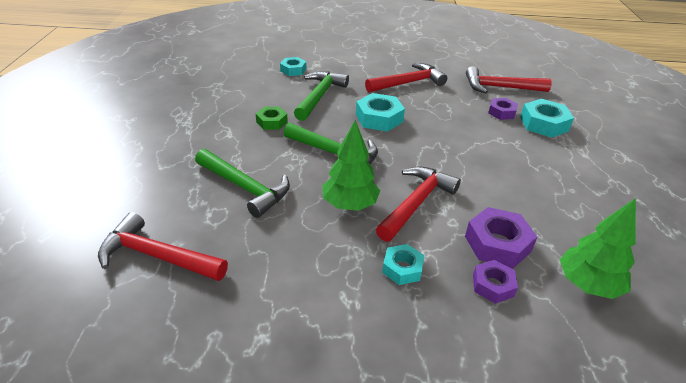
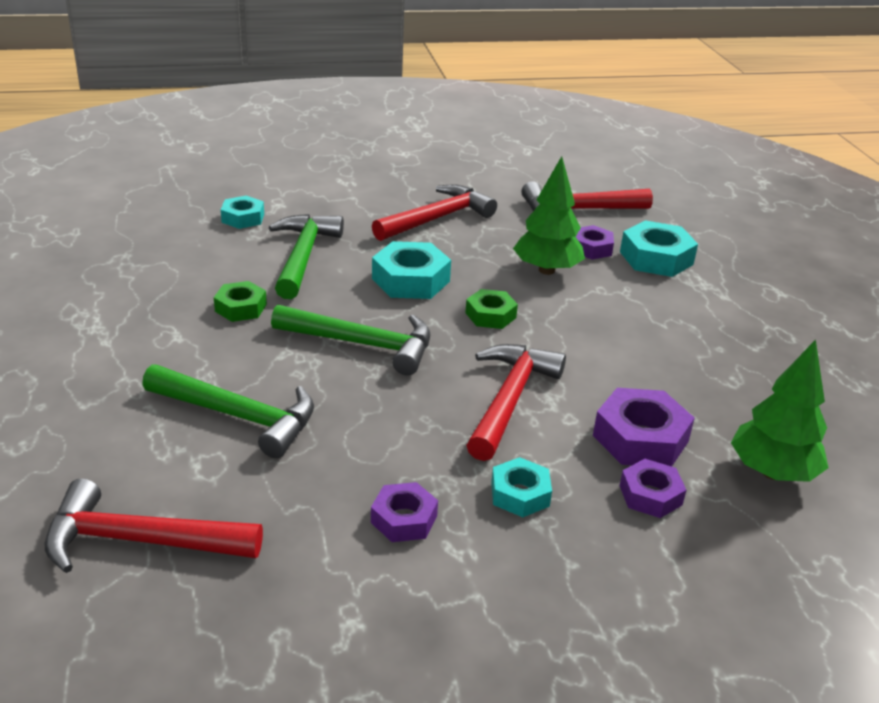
camera: 15 degrees left, 5 degrees down
(320, 272) = (404, 519): none -> purple nut
(349, 204) = (412, 417): green tree -> green tree (546, 270)
(422, 146) = (490, 315): none -> green nut

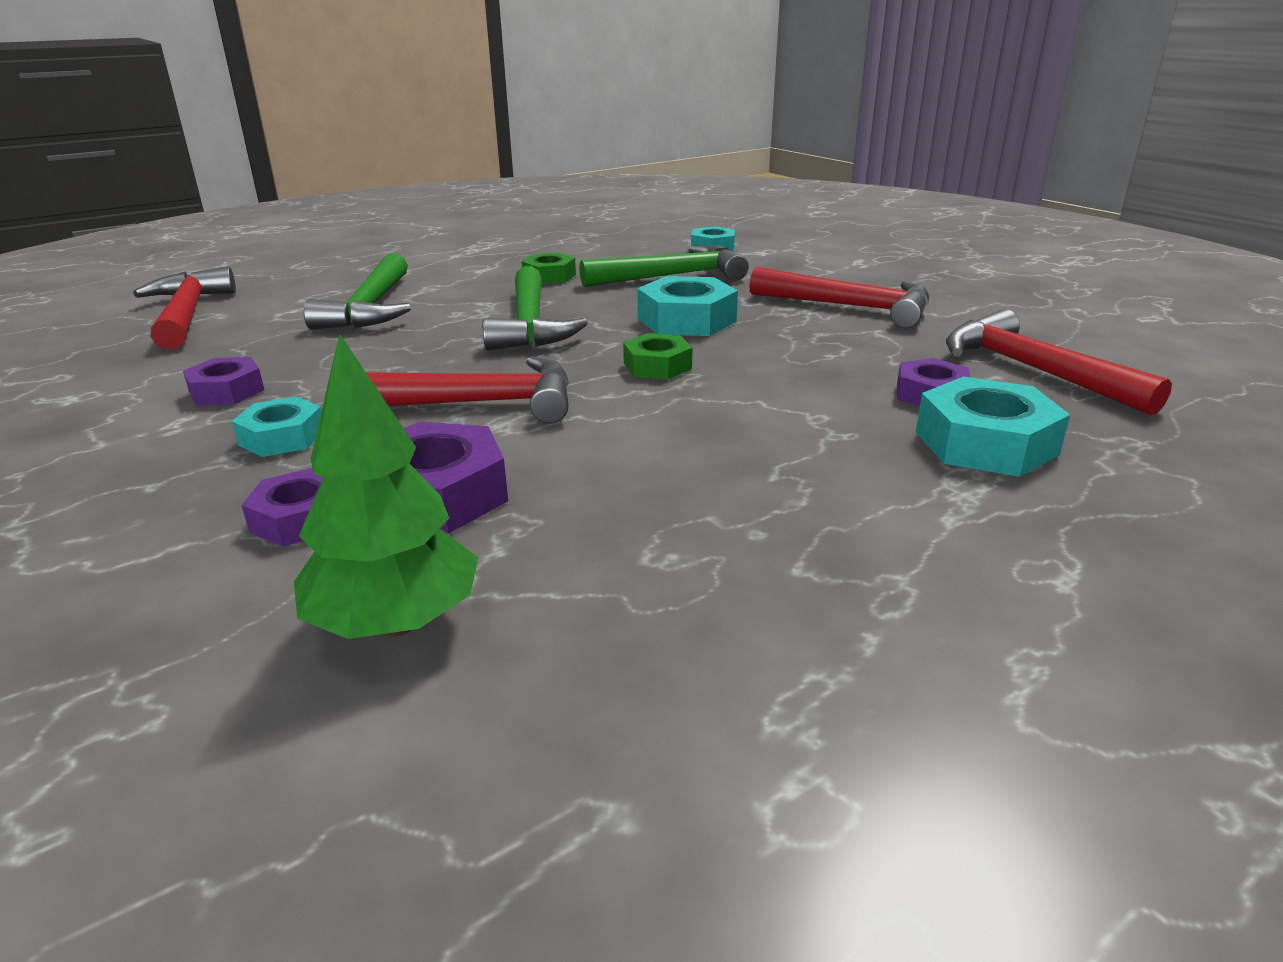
camera: 70 degrees right, 5 degrees down
(546, 270) = (817, 377): green tree -> none

